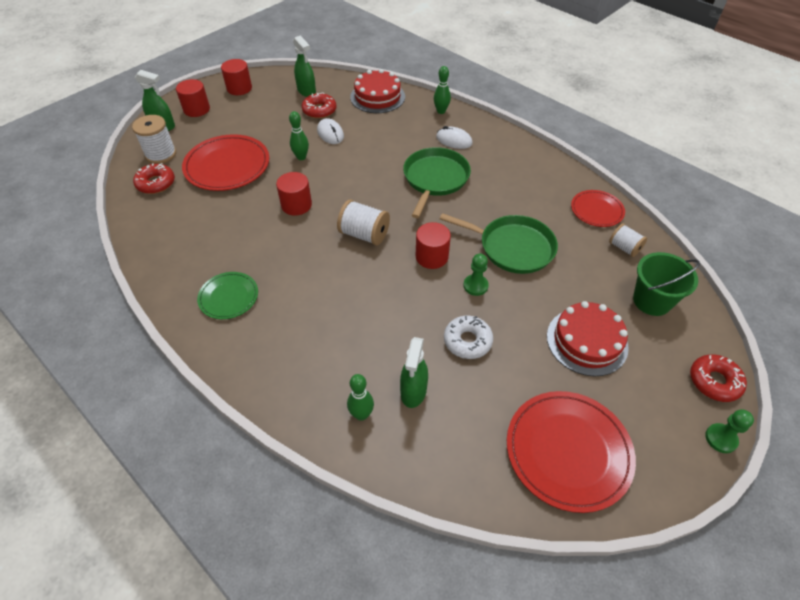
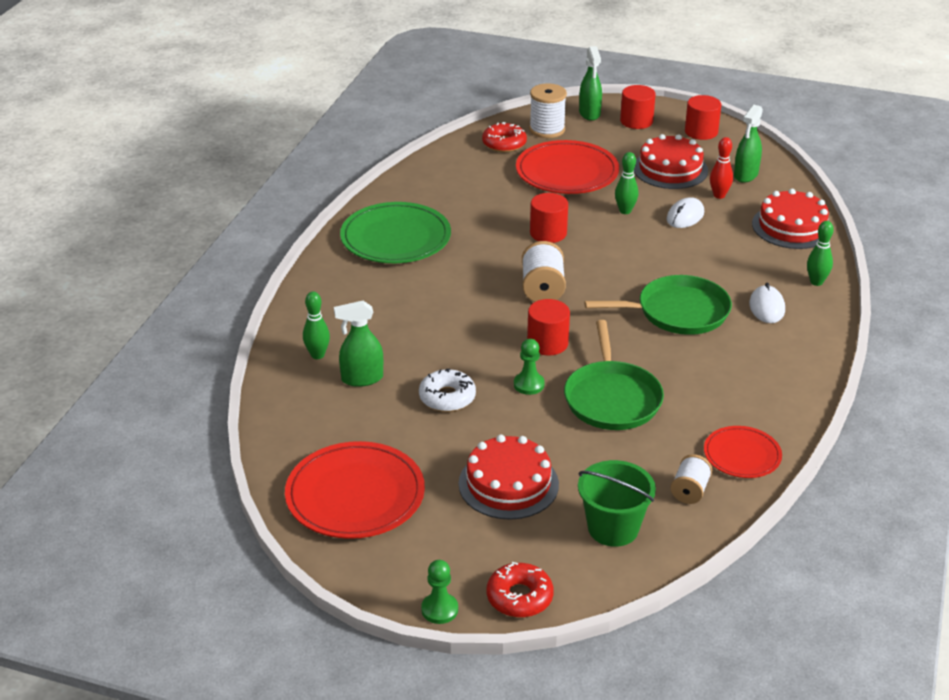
camera: 65 degrees right, 15 degrees down
(228, 297) = (395, 238): green plate -> green plate, size x1.74
(270, 118) = (670, 169): none -> red cake
(319, 110) = (719, 195): red donut -> red bowling pin

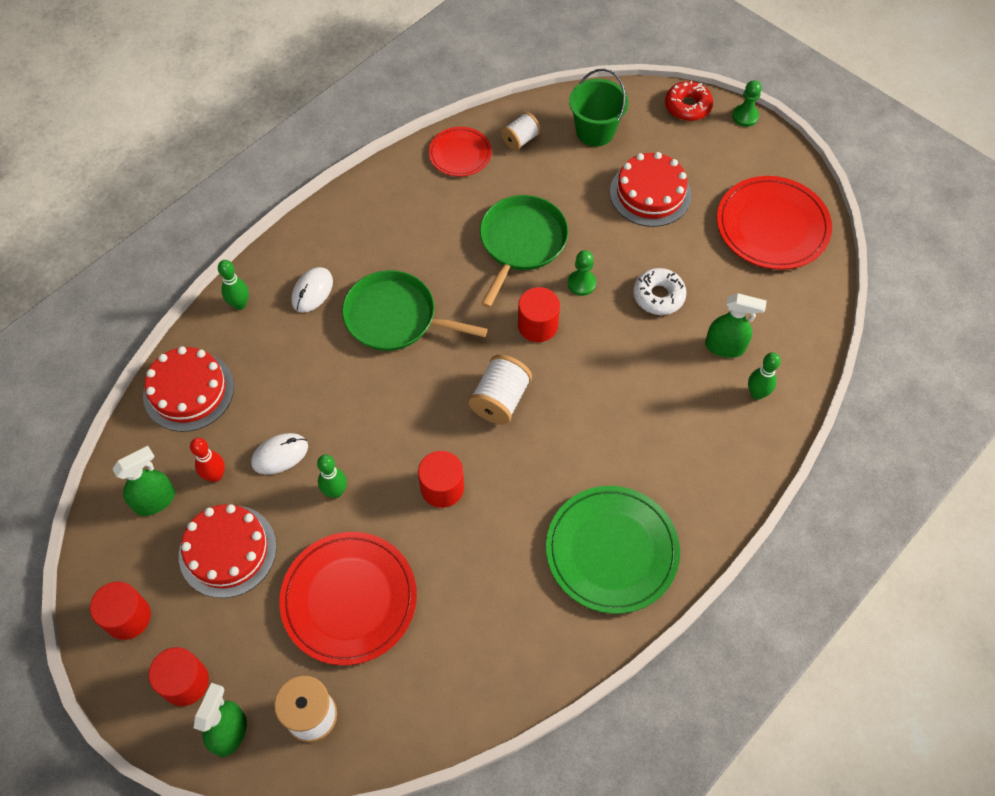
camera: 155 degrees left, 25 degrees up
(504, 144) = (386, 704): red donut -> none

